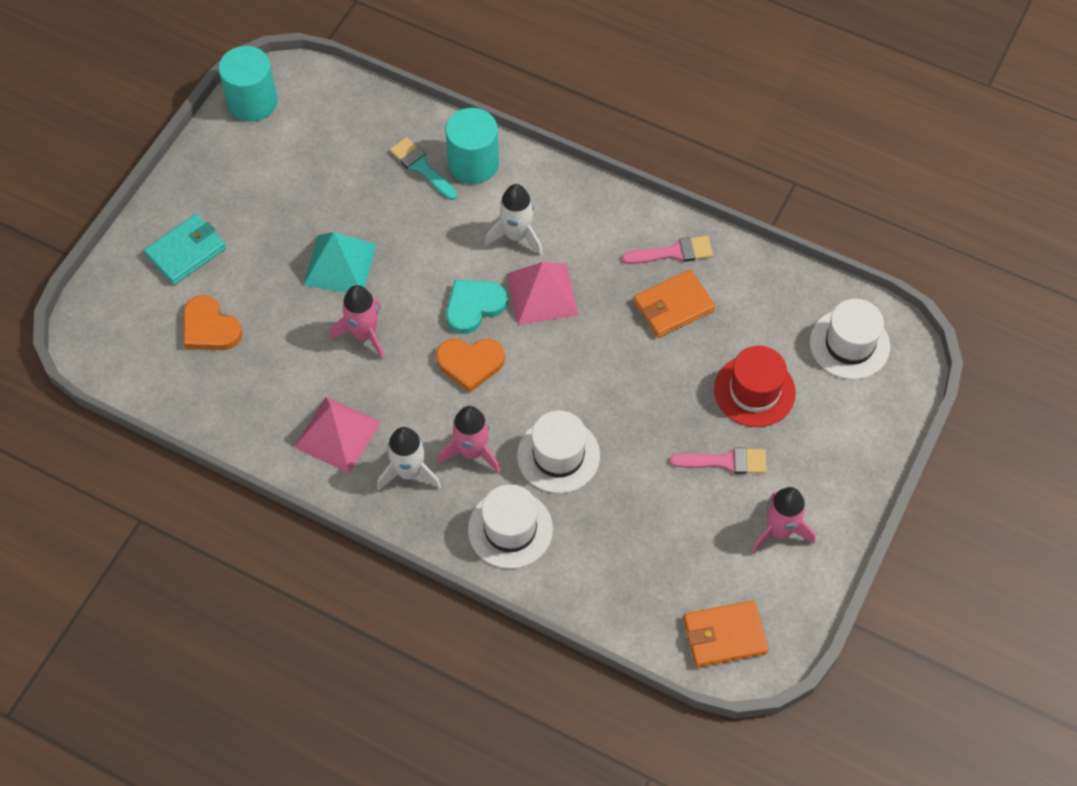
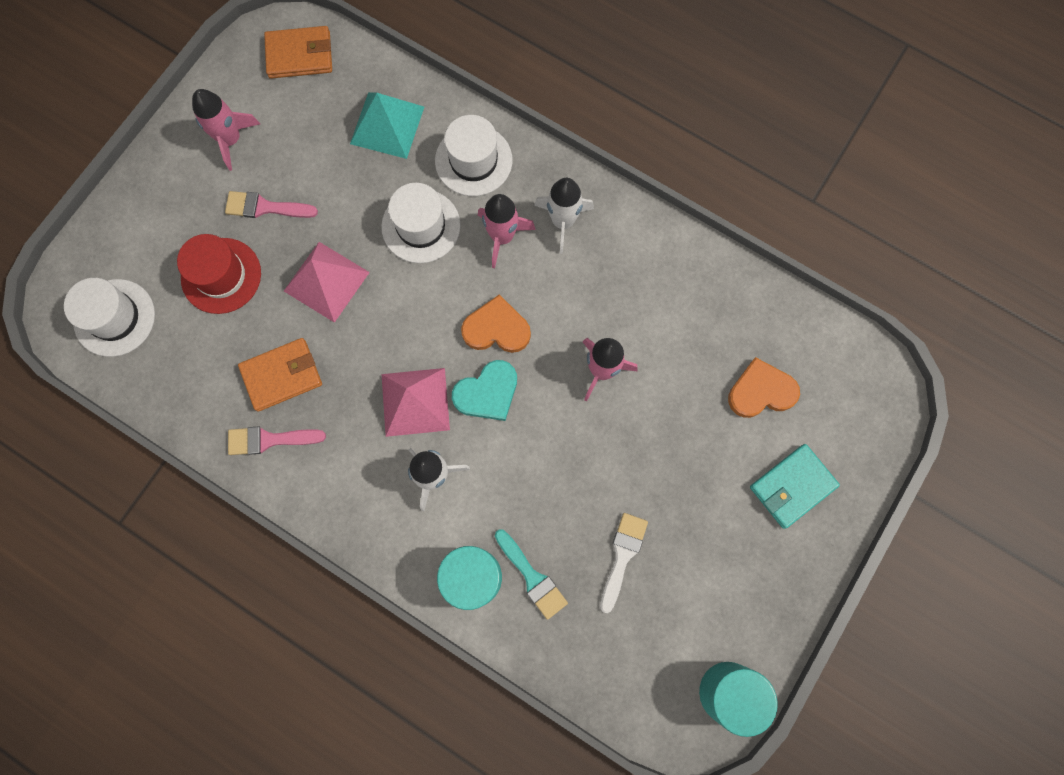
camera: 175 degrees left, 15 degrees up
(209, 328) = (761, 391): orange heart -> orange heart turned 60 degrees counterclockwise
(337, 434) = (630, 264): pink pyramid -> pink pyramid (326, 281)
(340, 265) = (626, 455): turquoise pyramid -> turquoise pyramid (387, 125)
(342, 188) = (622, 556): none -> white brush

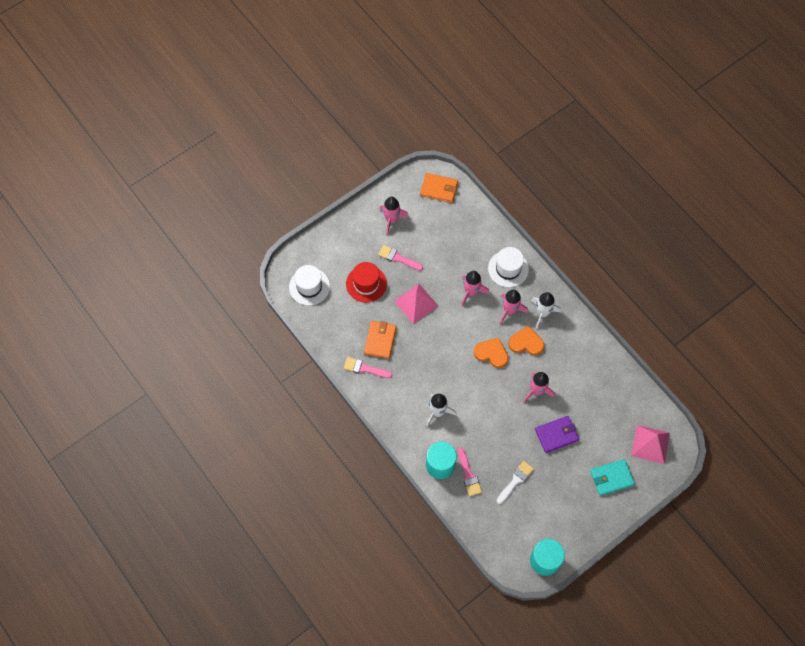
camera: 20 degrees right, 10 degrees down
(282, 375) = (380, 340): orange wallet -> orange wallet turned 75 degrees counterclockwise
(387, 125) = (471, 237): turquoise pyramid -> none
(415, 401) = (440, 374): pink pyramid -> pink pyramid (650, 444)
(421, 226) = (471, 292): white hat -> pink rocket
(487, 393) = (476, 382): turquoise heart -> none
(532, 577) = (469, 475): turquoise brush -> pink brush
(666, 441) = (556, 435): none -> purple wallet
(761, 391) = (612, 428): orange heart -> orange heart (526, 343)

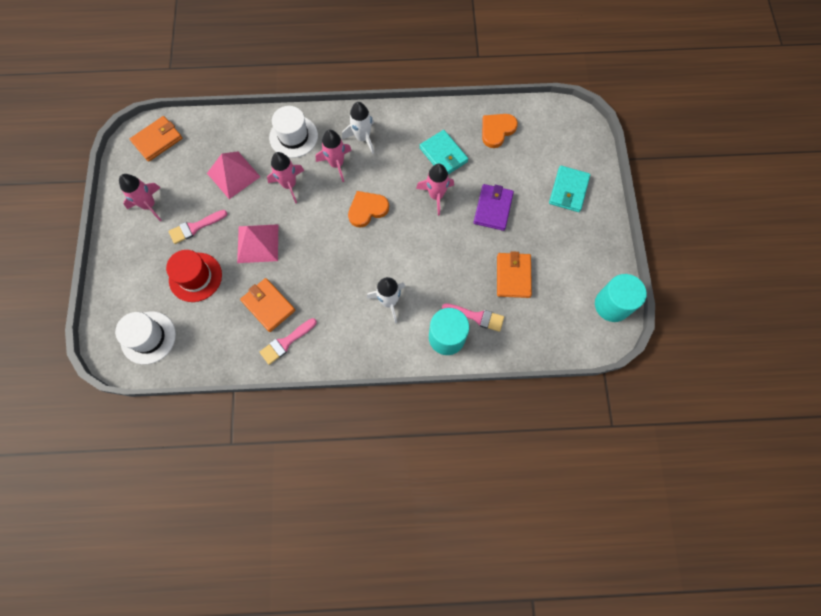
camera: 55 degrees left, 5 degrees up
(516, 480) = (513, 276): white brush -> orange wallet
(526, 343) = (381, 172): orange heart -> orange heart (497, 130)
(572, 375) = (443, 155): none -> turquoise wallet
(650, 444) = (558, 137): pink pyramid -> pink pyramid (233, 175)

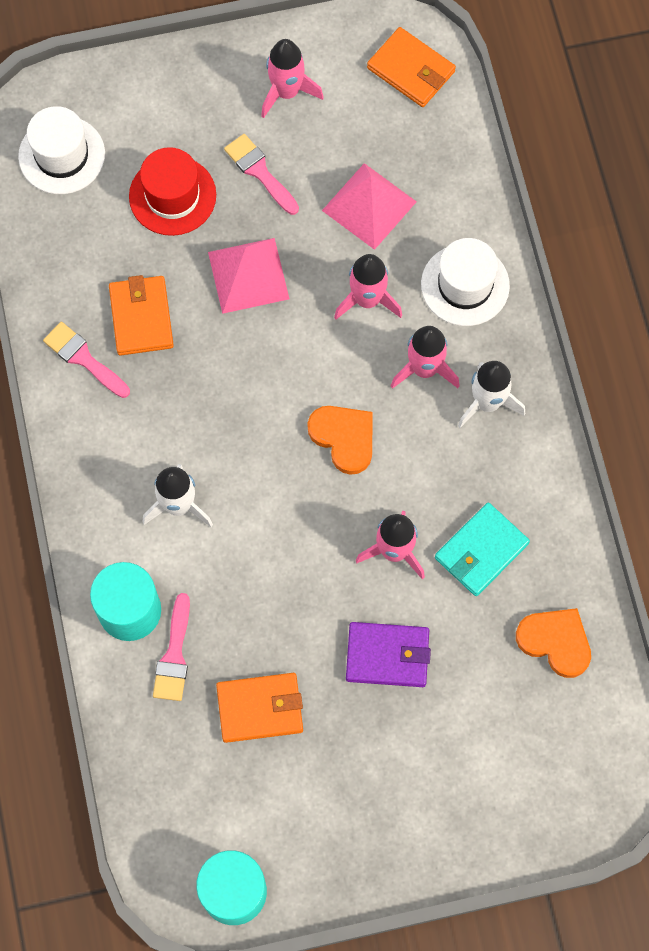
camera: 80 degrees right, 0 degrees up
(268, 306) = (141, 317): orange wallet -> orange wallet turned 45 degrees counterclockwise
(568, 190) = (452, 791): turquoise wallet -> none

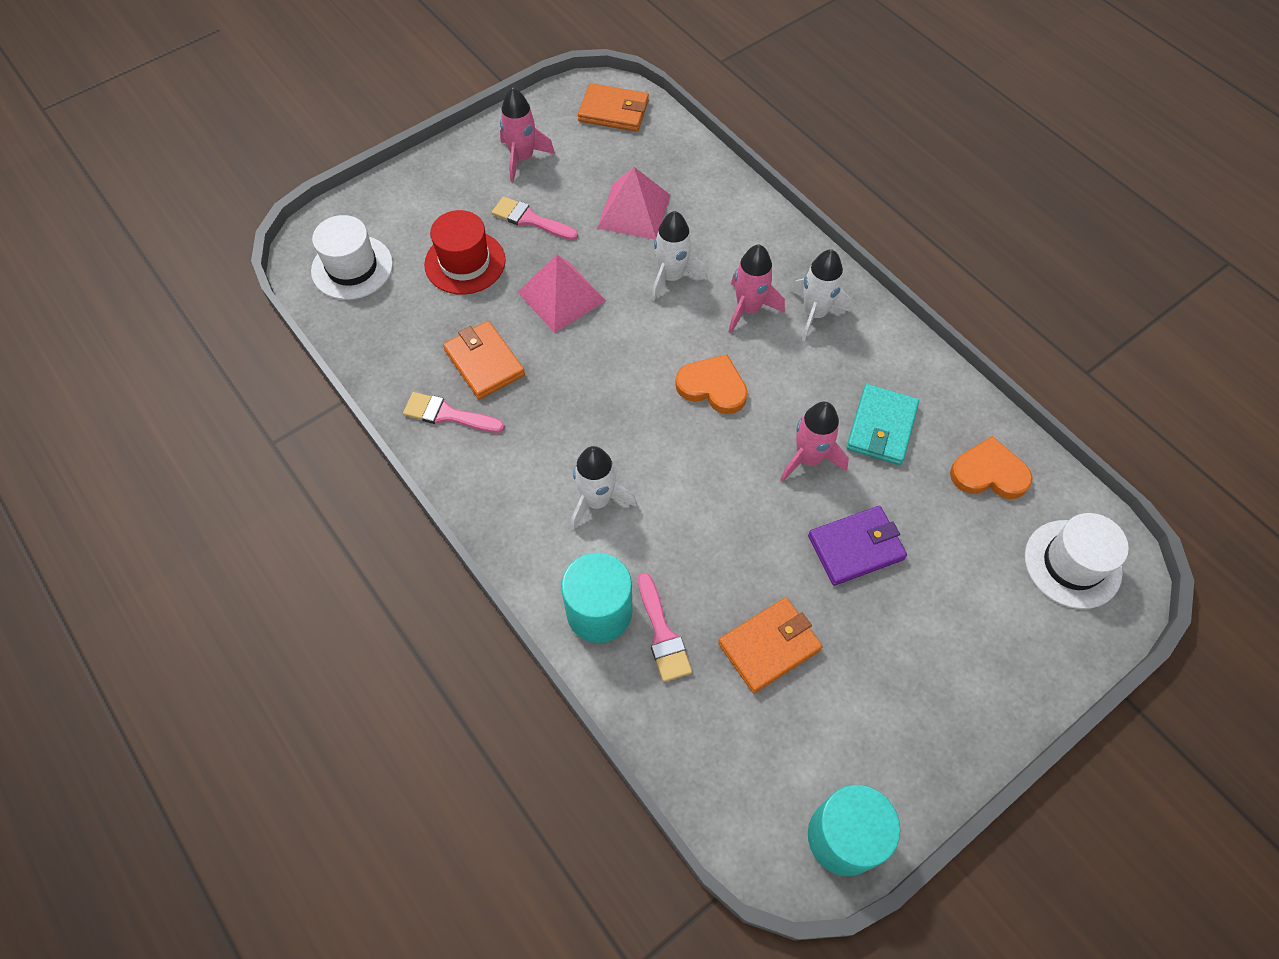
camera: 25 degrees left, 10 degrees down
(367, 299) = (671, 277): pink rocket -> white rocket
(465, 285) = (744, 237): white hat -> white hat (1072, 564)

